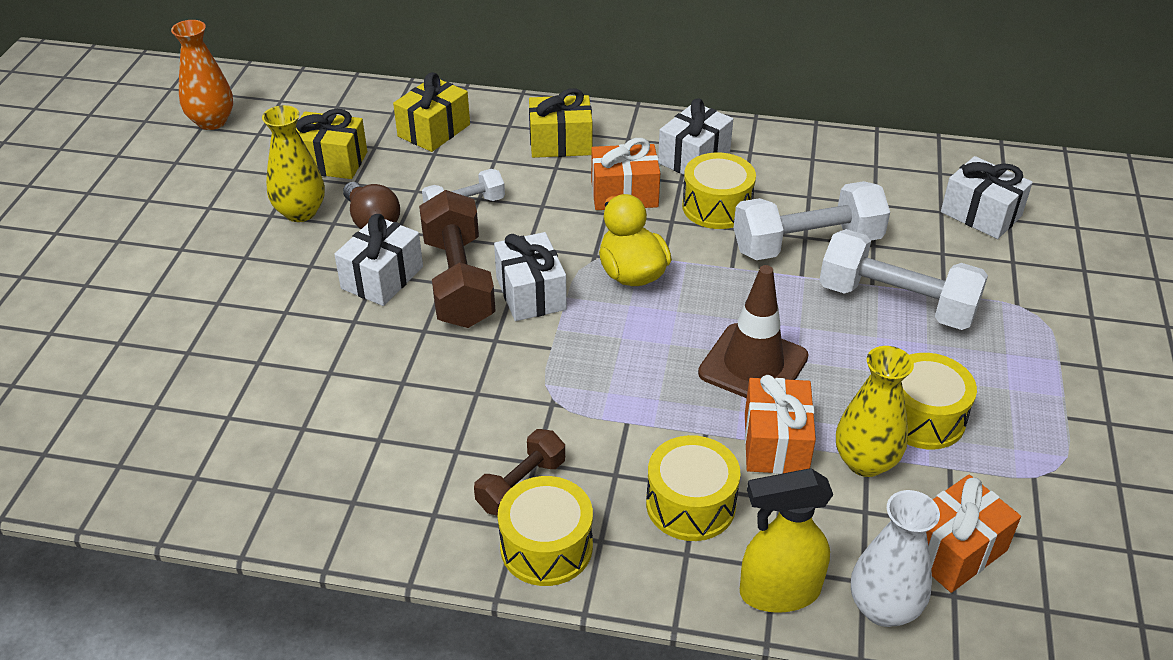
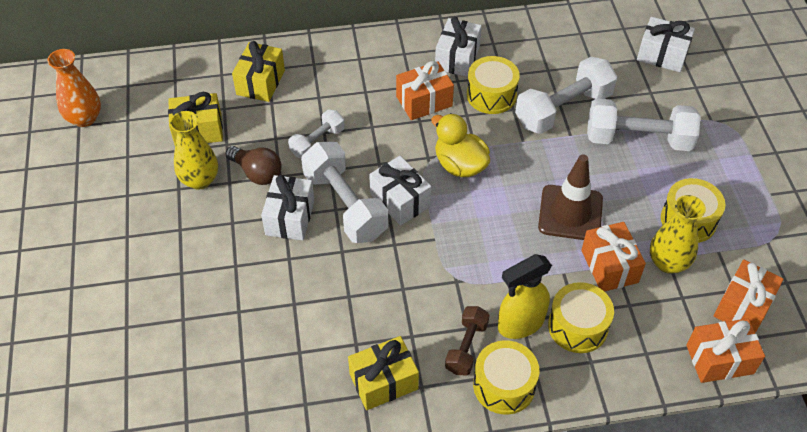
camera: 20 degrees left, 10 degrees up
(458, 281) = (345, 205): brown dumbbell -> white dumbbell
(560, 143) = (358, 70): yellow gift -> yellow gift (383, 381)
(778, 592) = (656, 369): yellow spray bottle -> yellow spray bottle (520, 324)
(883, 608) = (719, 359): white vase -> orange gift

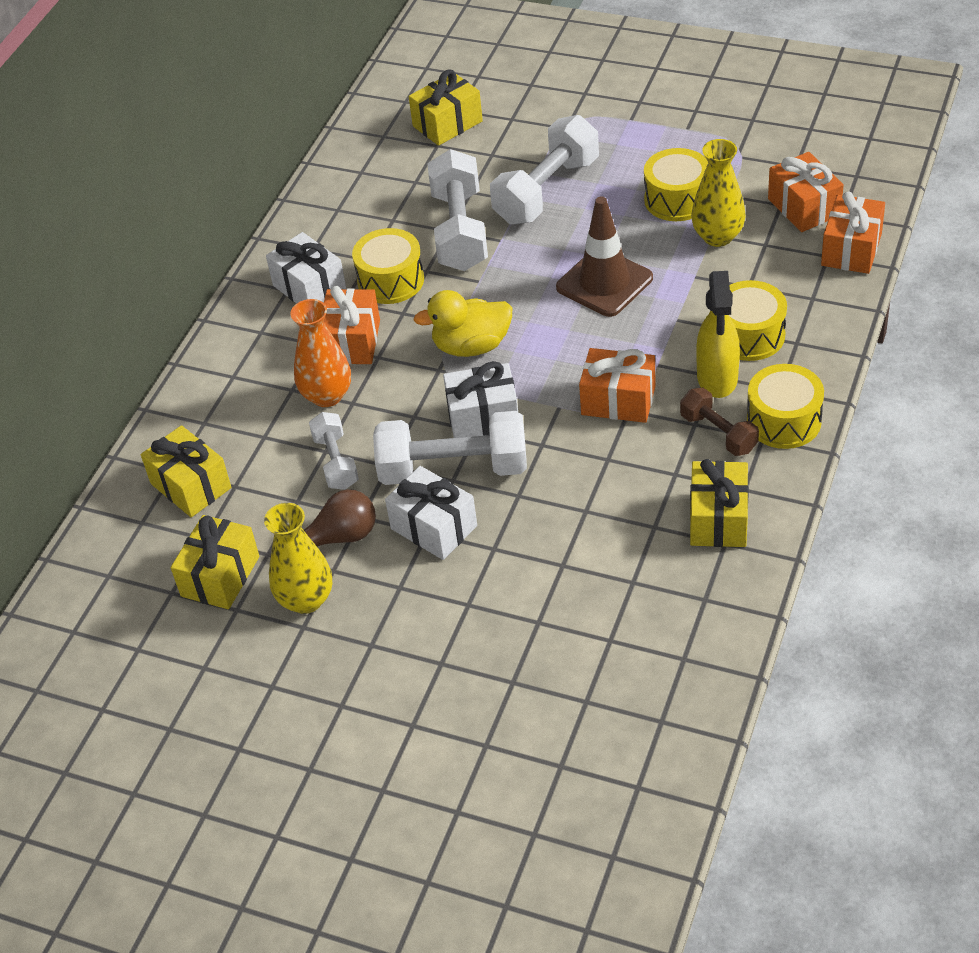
camera: 55 degrees left, 5 degrees down
(84, 118) = (94, 698): orange vase -> orange vase (327, 395)
(609, 266) = (692, 281): orange gift -> orange gift (618, 400)
(662, 55) = (447, 124): white gift -> yellow gift

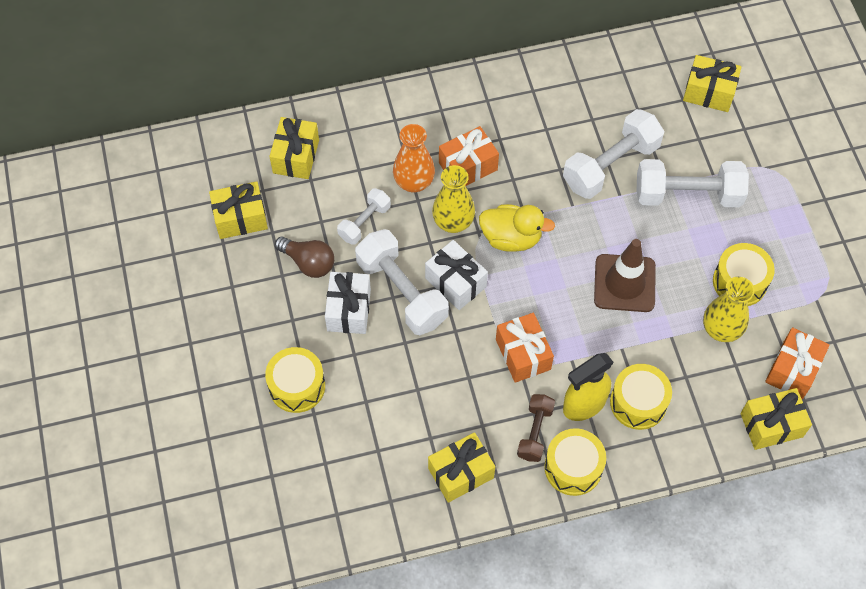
camera: 50 degrees right, 15 degrees up
(306, 600) = (252, 275): yellow vase -> yellow vase (453, 222)
(309, 287) = (497, 111): white gift -> none
(390, 280) = (536, 154): yellow drum -> yellow drum (297, 386)
(471, 346) = (511, 238): yellow duck -> yellow duck turned 150 degrees clockwise
(851, 249) = (771, 425): orange gift -> yellow gift

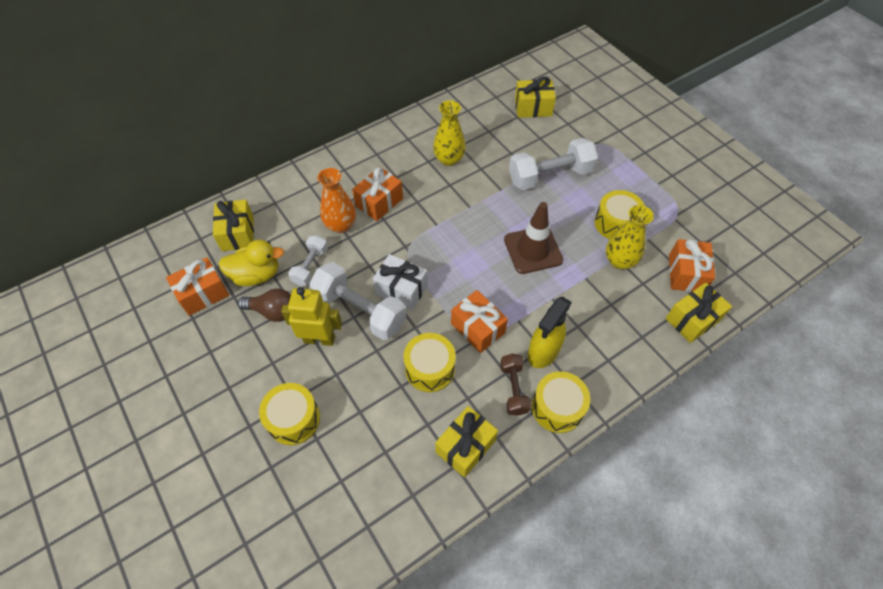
camera: 20 degrees left, 5 degrees down
(240, 218) = (203, 294): yellow gift -> orange gift
(349, 310) = (319, 339): white gift -> yellow robot
(453, 222) = (382, 245): yellow vase -> yellow vase (449, 159)
(511, 238) = (432, 243): yellow duck -> yellow duck (256, 275)
(610, 165) = (486, 172): white dumbbell -> none
(638, 403) = (584, 336): yellow drum -> yellow drum (430, 368)

